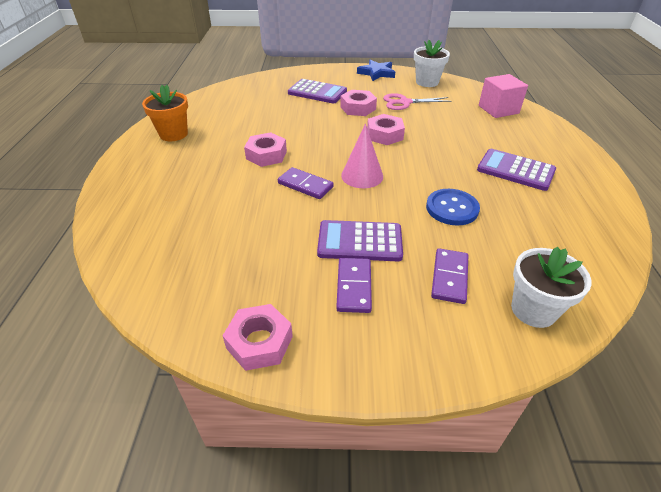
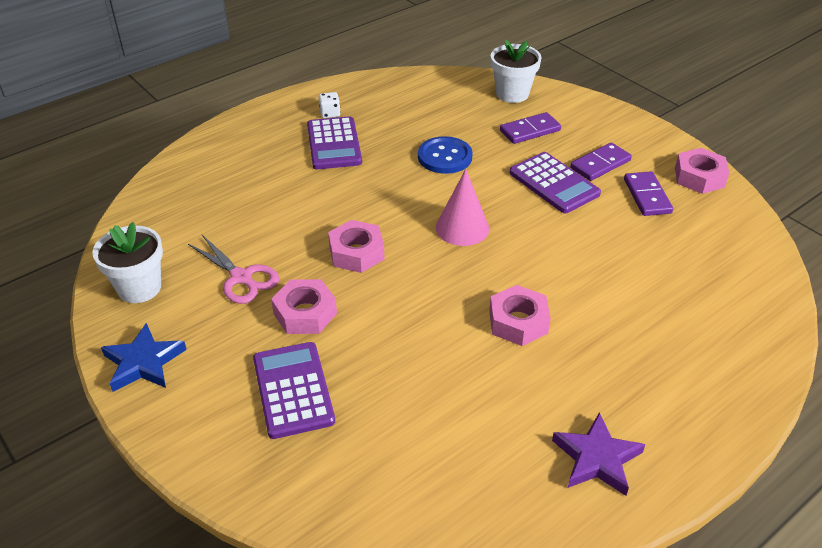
camera: 130 degrees left, 0 degrees up
(173, 134) = (596, 458): orange flower pot -> purple star
(305, 185) = (528, 256): purple domino -> purple domino (647, 196)
(498, 109) = (187, 194): pink cube -> none
(566, 185) = (330, 113): none -> white dice

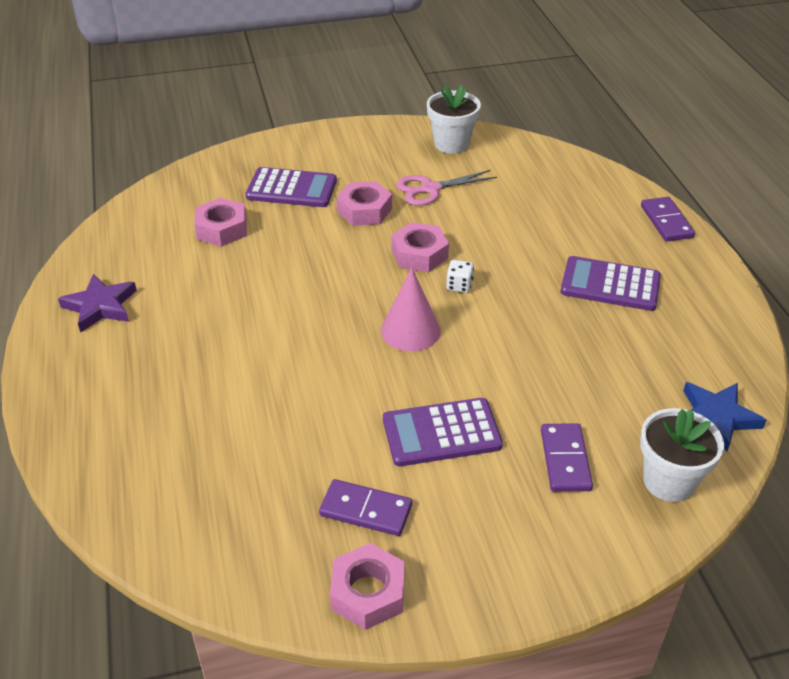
camera: 115 degrees right, 0 degrees up
(143, 362) = (370, 136): blue star -> blue star (716, 417)
(330, 113) = (677, 297): white dice -> white dice (459, 285)
(445, 157) = (543, 360): blue button -> none
(518, 322) = (261, 319): pink nut -> pink nut (222, 229)
(600, 164) = (455, 497): purple domino -> purple domino (666, 222)

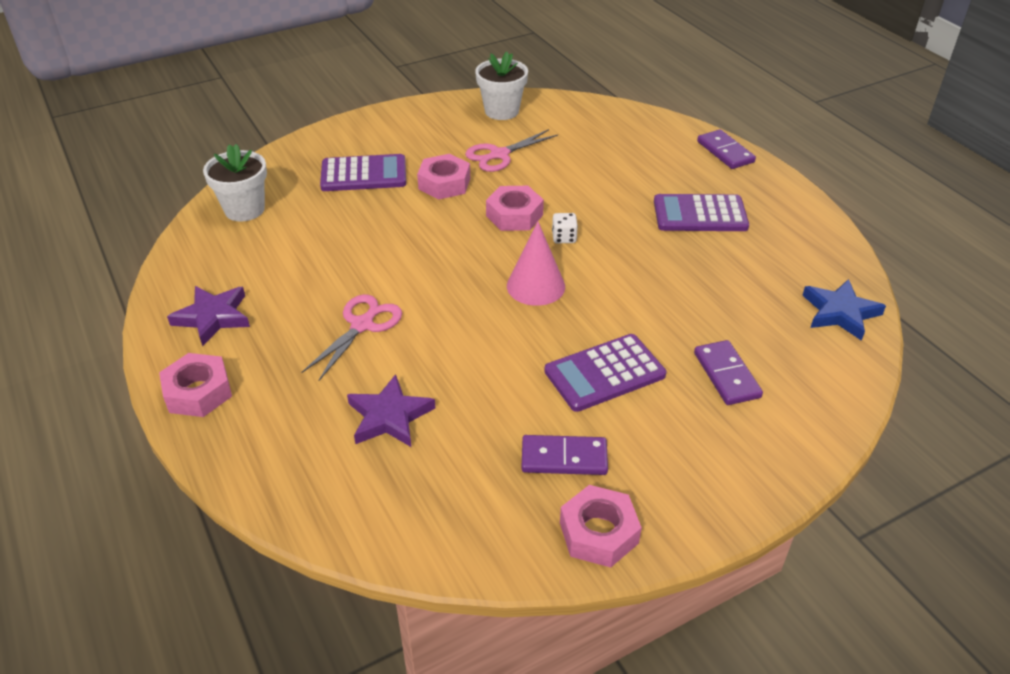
camera: 15 degrees left, 0 degrees up
(219, 434) = (389, 416): none -> purple star
(222, 229) = (309, 222): pink nut -> pink nut (198, 392)
(230, 339) = (362, 325): none -> pink scissors
(669, 481) = (823, 375): white flower pot -> white flower pot (244, 209)

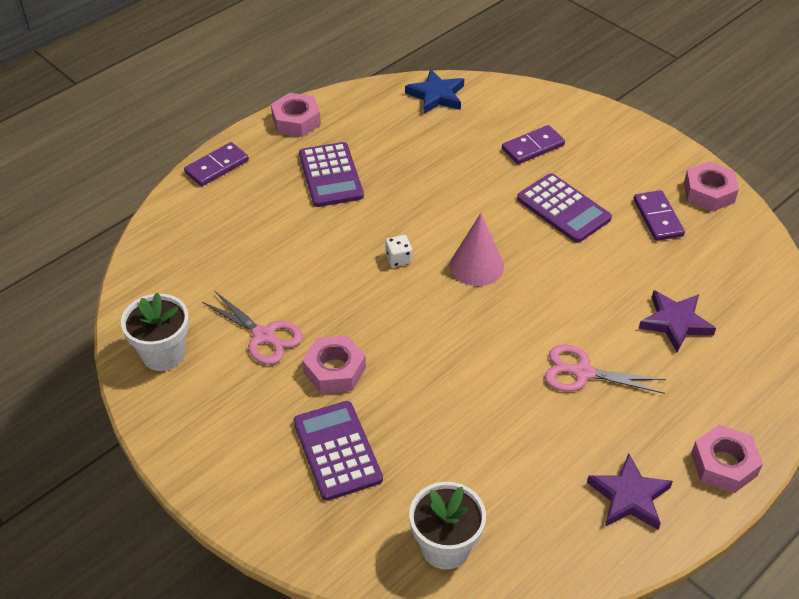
camera: 105 degrees left, 5 degrees up
(514, 215) = (374, 300): pink nut -> pink nut (296, 121)

